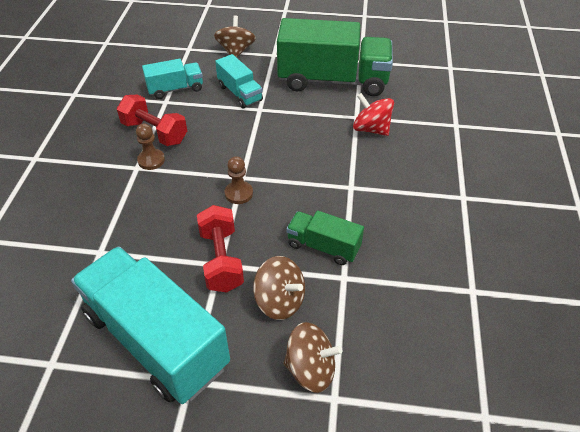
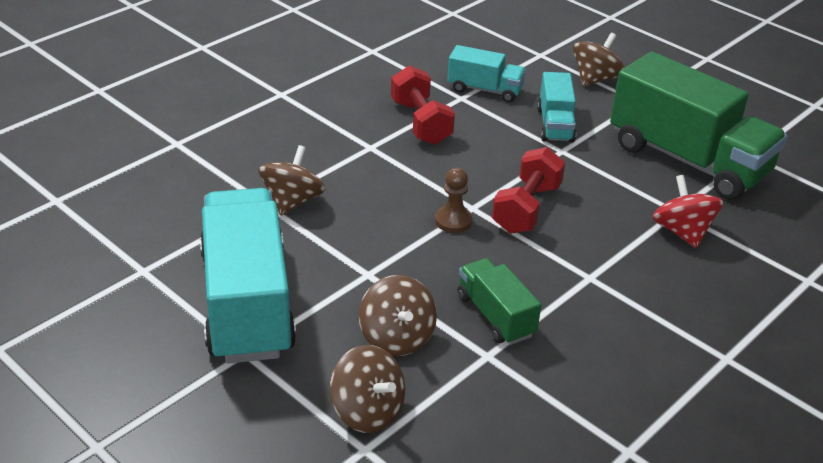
camera: 35 degrees right, 10 degrees down
(118, 239) = (292, 201): none -> brown spinning top
(151, 160) = (392, 147): brown pawn -> none
(221, 260) = (374, 271): red dumbbell -> red dumbbell (526, 208)

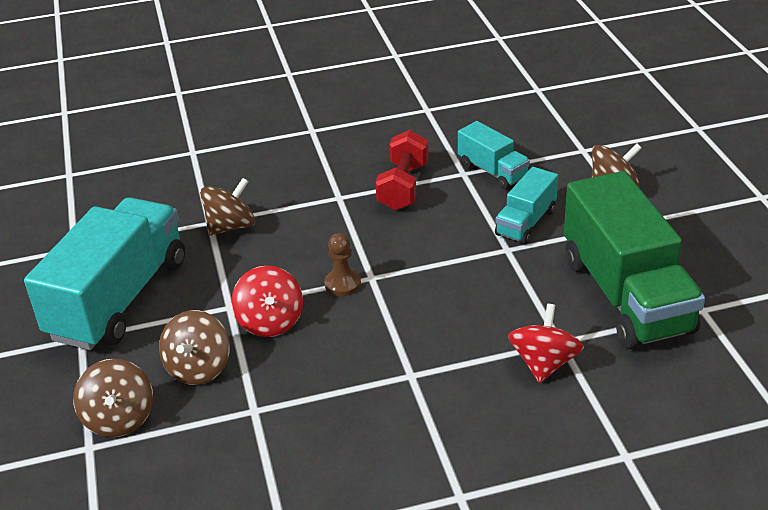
camera: 35 degrees right, 0 degrees up
(421, 274) = (270, 321): none -> red spinning top
(495, 316) = (294, 379): green truck -> none
(526, 208) = (418, 293): red dumbbell -> none

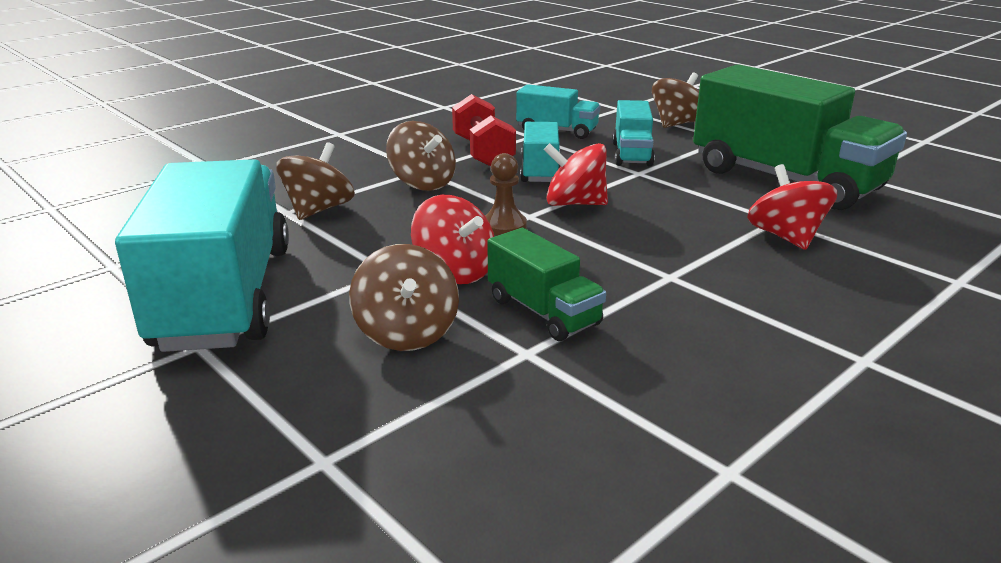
camera: 30 degrees left, 10 degrees down
(119, 418) = (342, 414): brown spinning top -> brown spinning top (422, 183)
(294, 379) = (543, 311): none -> green truck
(417, 273) = (574, 203): none -> red spinning top
(428, 224) = (540, 171): none -> turquoise truck

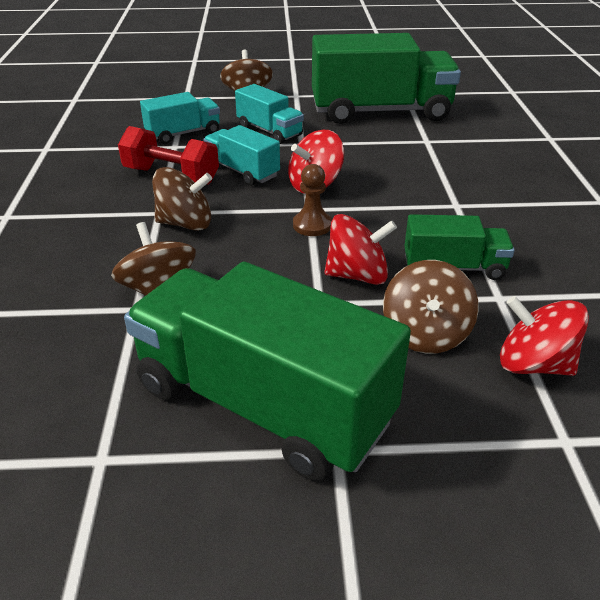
camera: 50 degrees left, 10 degrees up
(224, 296) = (262, 404): turquoise truck -> green truck
(407, 333) = (425, 333): brown spinning top -> brown spinning top turned 75 degrees clockwise
(786, 237) = (451, 150): red spinning top -> red spinning top (533, 364)

